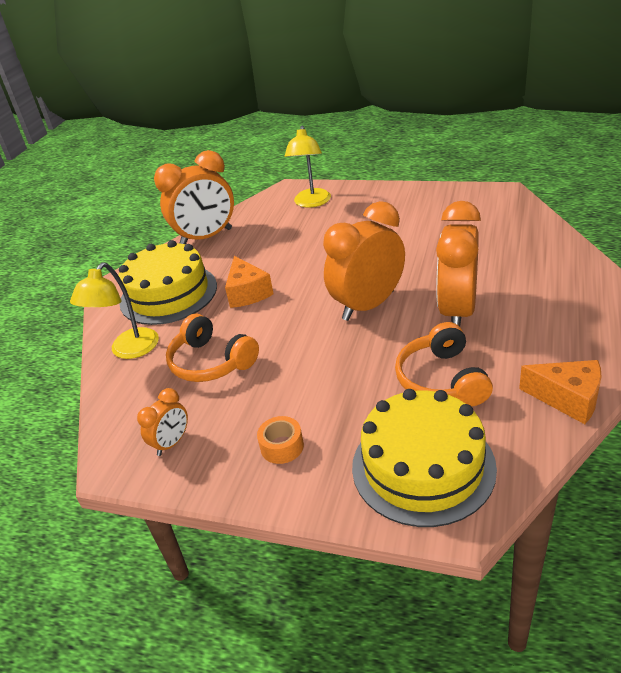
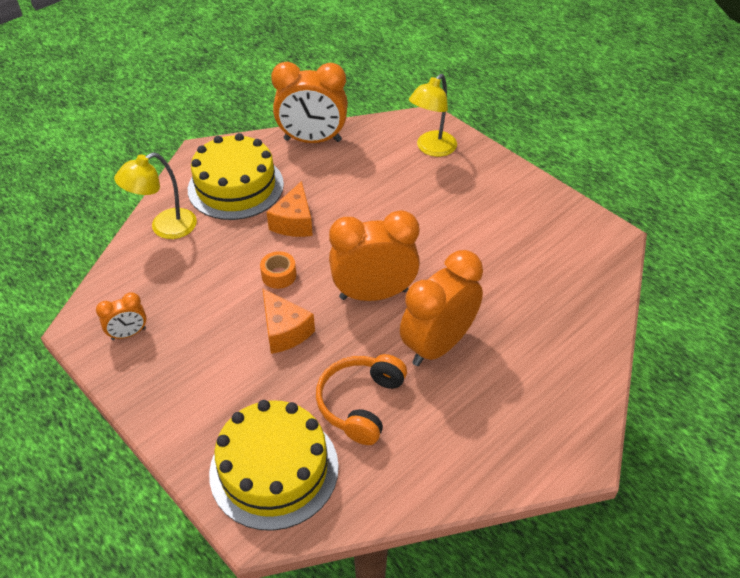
camera: 25 degrees right, 10 degrees up
(211, 362) = (212, 276): orange headphones -> none
(282, 446) = (196, 386): orange tape -> orange tape (279, 275)
(568, 399) = (437, 485): orange cheese -> orange cheese (284, 331)

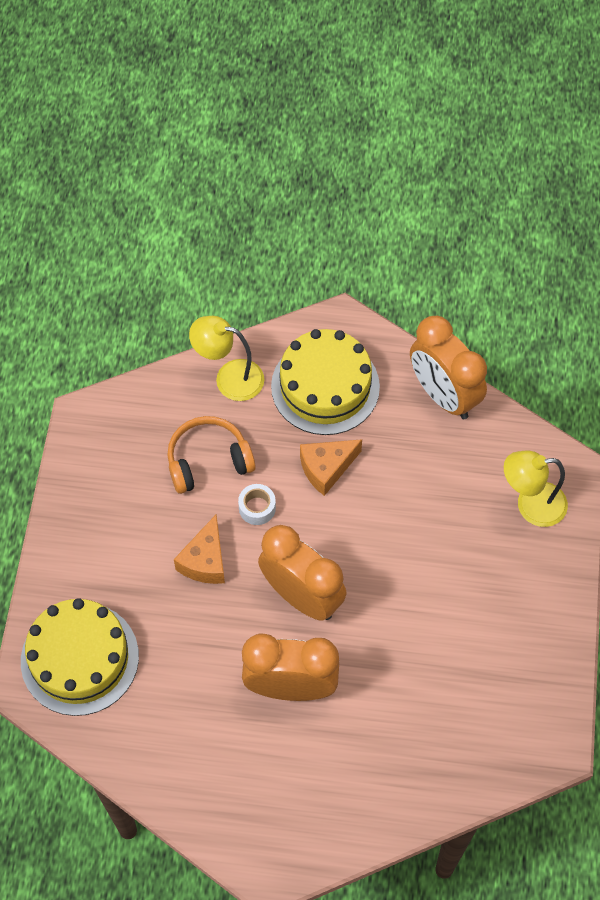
camera: 50 degrees right, 15 degrees up
(128, 334) = (107, 454): orange clock -> none
(279, 275) = (257, 508): orange tape -> white tape
(361, 403) = (185, 672): orange headphones -> orange headphones (208, 461)

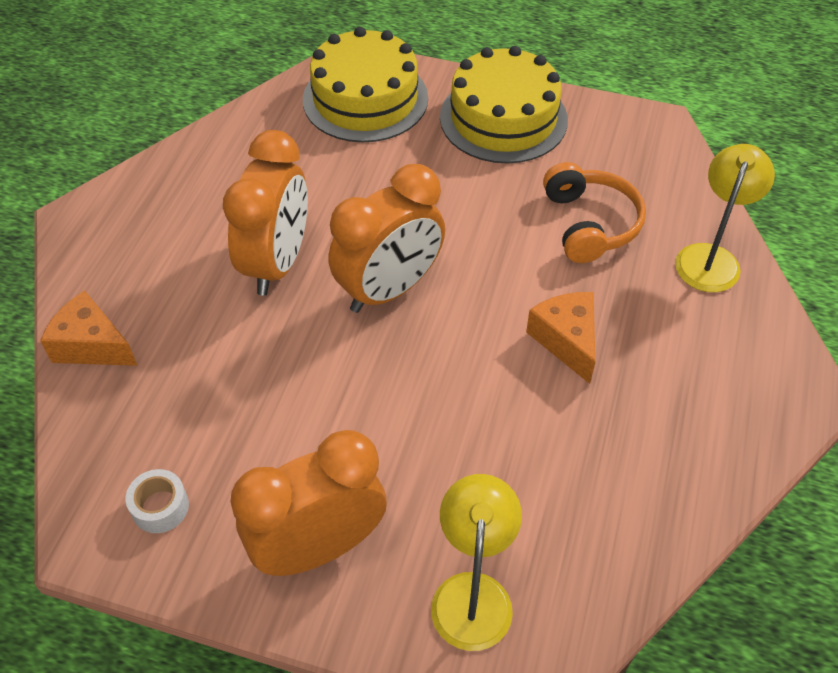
camera: 100 degrees right, 10 degrees down
(205, 561) = (456, 206): orange cheese -> orange cheese (92, 345)
(257, 508) = (518, 262): white tape -> white tape (160, 507)
(325, 386) = (696, 358): yellow cake -> yellow cake (503, 118)
(443, 395) = (678, 506): orange clock -> orange clock (318, 547)

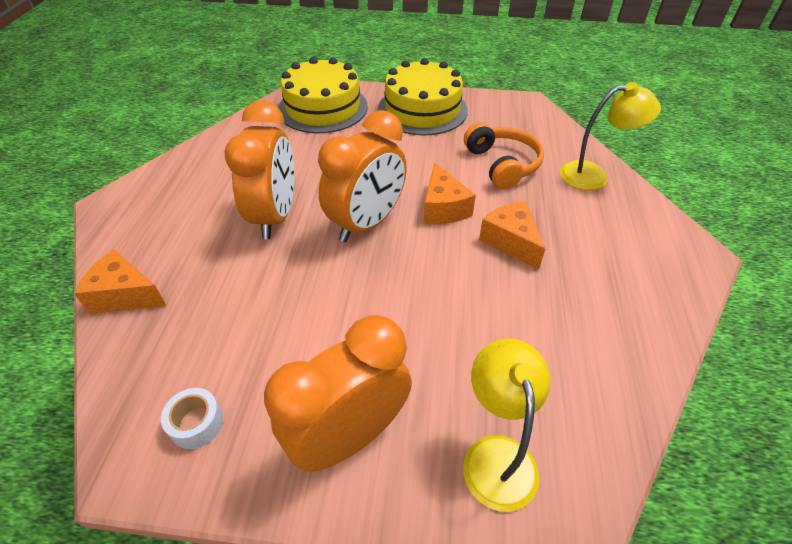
camera: 10 degrees left, 5 degrees down
(492, 280) = (443, 208): none -> orange cheese
(711, 258) = (593, 175): yellow lamp -> yellow lamp turned 75 degrees clockwise

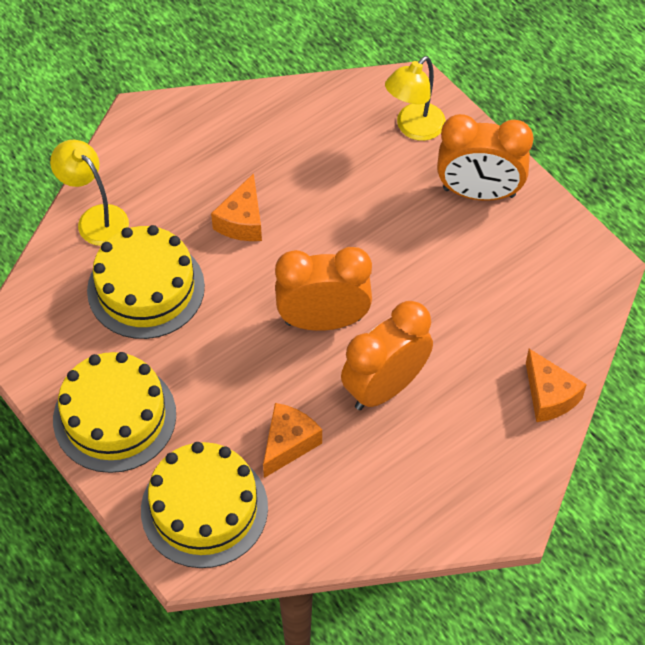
camera: 135 degrees left, 10 degrees up
(196, 423) = (555, 262): white tape -> none
(443, 208) = (250, 287): orange cheese -> orange cheese (288, 444)
(502, 164) = (146, 288): orange headphones -> yellow cake

